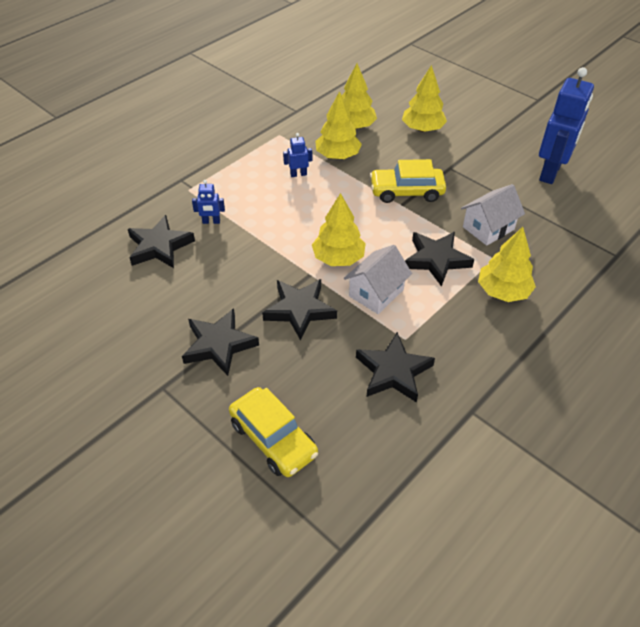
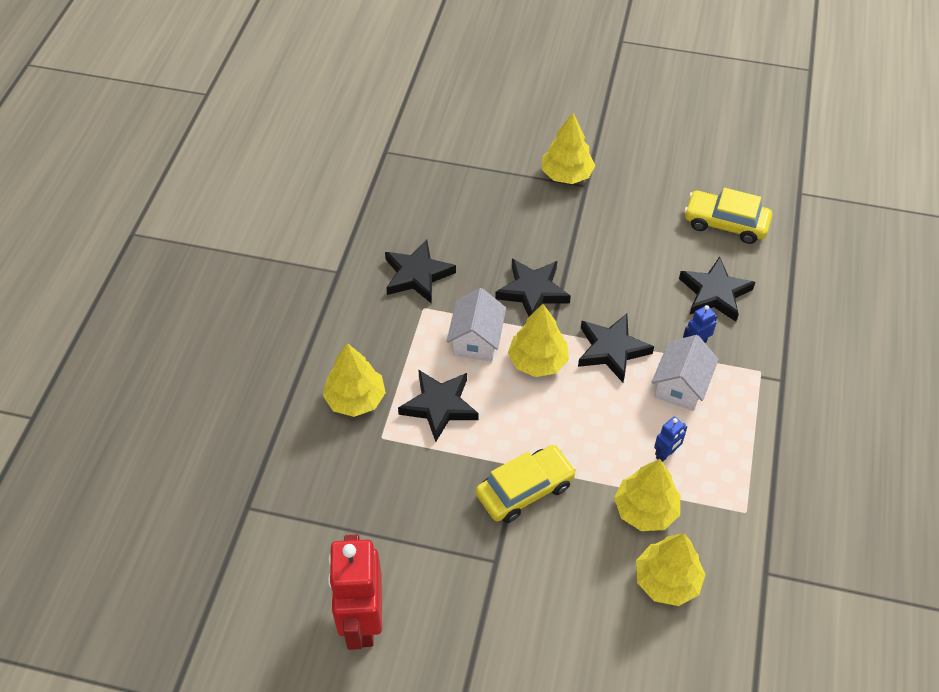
camera: 150 degrees right, 5 degrees up
(219, 345) = (573, 233): black star -> black star (611, 350)
(273, 439) = (475, 189): yellow car -> yellow car (725, 223)
(422, 129) = (573, 626): yellow tree -> yellow tree (566, 175)
(488, 228) = (404, 478): white house -> white house (680, 386)
(550, 172) = (362, 621): blue robot -> red robot

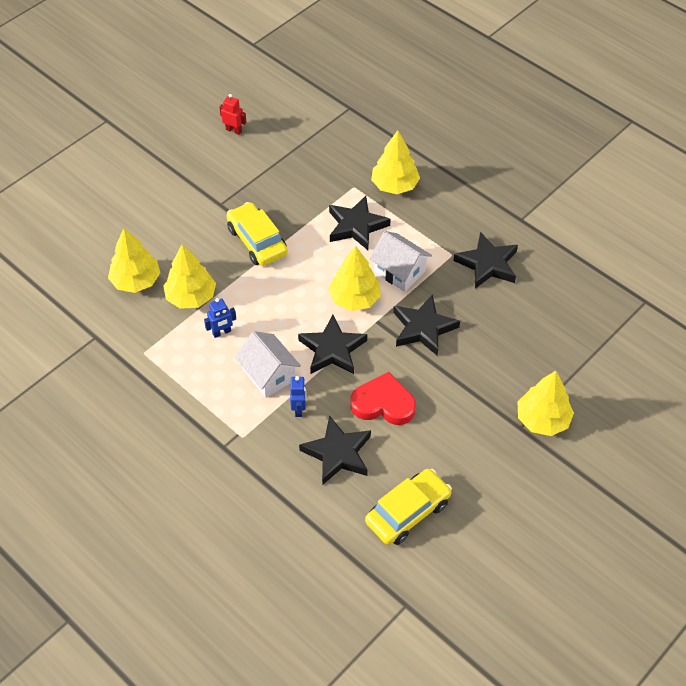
camera: 120 degrees right, 0 degrees up
(362, 621) = (234, 130): red robot -> red robot, size x0.43
(525, 490) = (257, 241): yellow car -> yellow car turned 150 degrees clockwise
(638, 284) = (383, 403): none -> red heart
(666, 454) = (222, 332): blue robot -> blue robot turned 105 degrees counterclockwise

